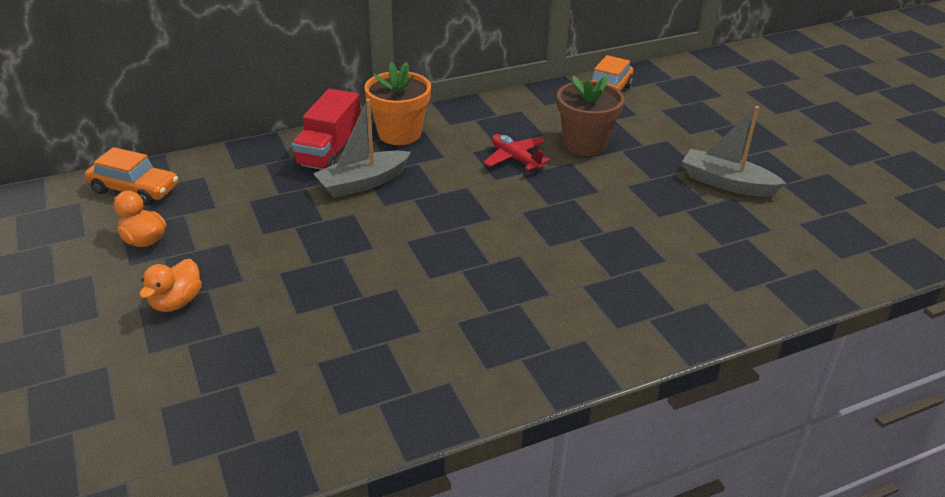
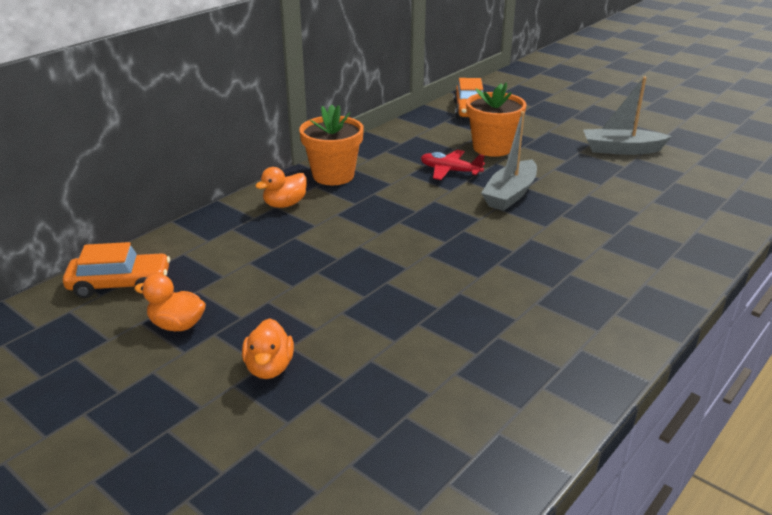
camera: 25 degrees left, 5 degrees down
(329, 152) = (285, 204): red truck -> orange duck
(363, 183) = (342, 220): grey boat -> grey boat (510, 194)
(585, 144) = (492, 148): brown flower pot -> orange flower pot

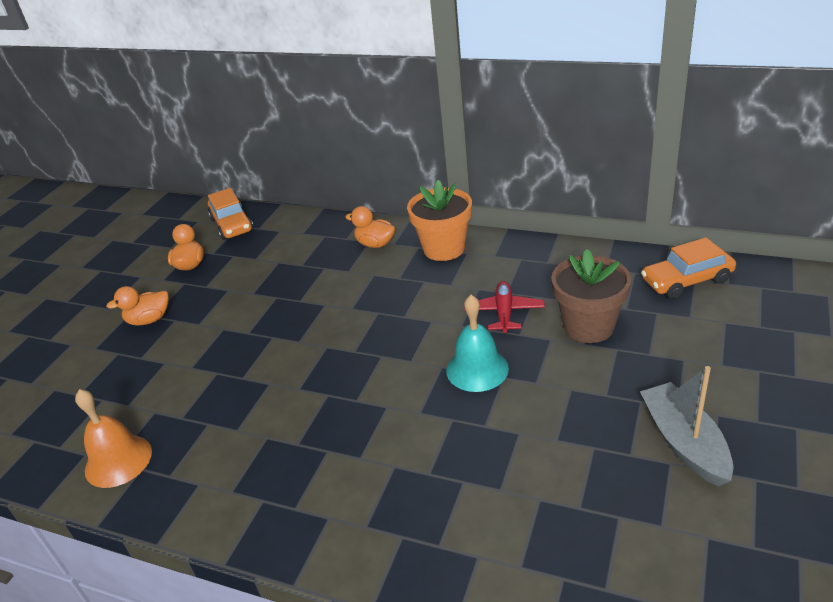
camera: 75 degrees right, 5 degrees up
(492, 148) = (588, 326): orange flower pot -> brown flower pot
(510, 194) = (477, 369): grey boat -> turquoise bell
(522, 404) = (118, 460): none -> orange bell

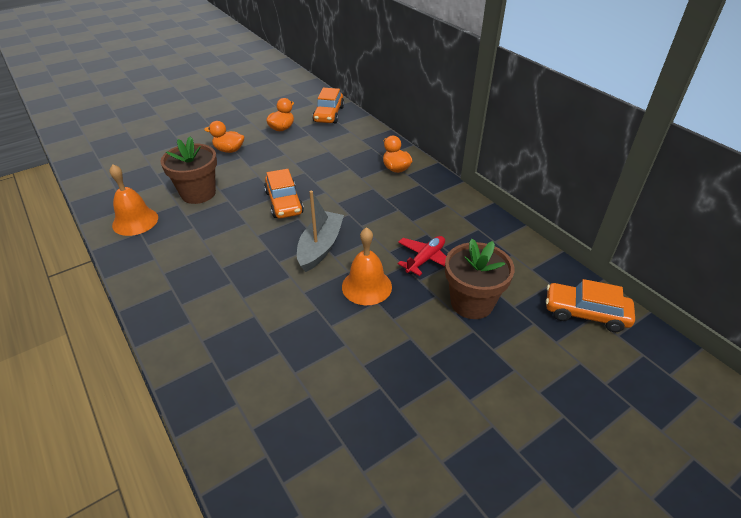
camera: 30 degrees right, 5 degrees up
(168, 386) = (198, 193): none -> brown flower pot
(290, 339) = (284, 202): none -> orange car
(444, 248) = (435, 194): orange flower pot -> none
(477, 369) = (366, 286): turquoise bell -> orange bell
(684, 442) = (445, 427): grey boat -> grey boat (320, 247)

